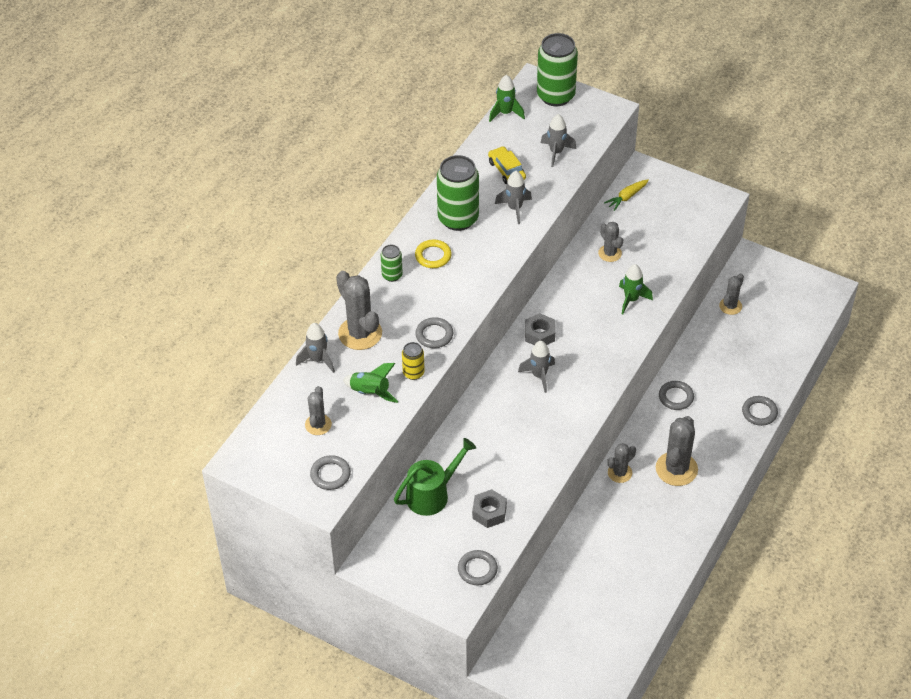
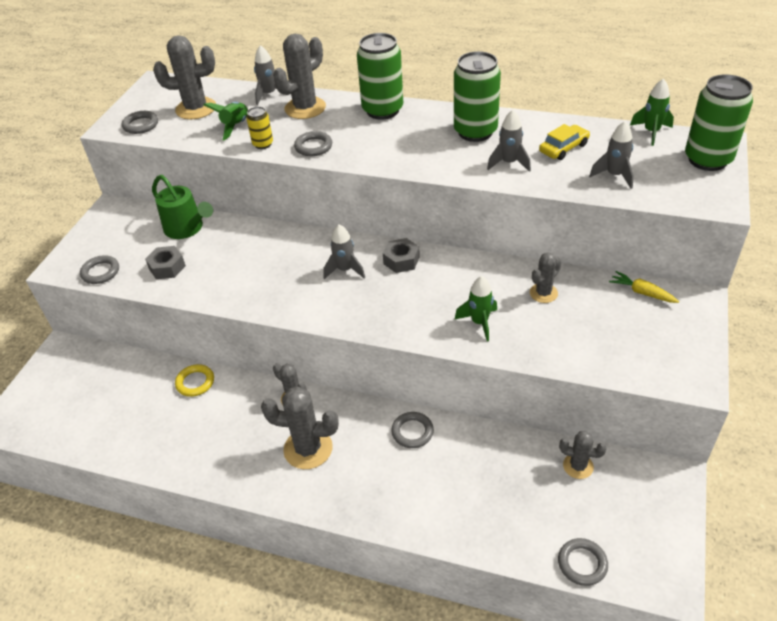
camera: 80 degrees right, 5 degrees down
(318, 425) = (196, 109): grey cactus -> grey cactus, size x1.71
(392, 275) = (382, 110): green can -> green can, size x2.03
(433, 256) = (417, 127): yellow ring -> yellow ring (195, 382)
(759, 412) = (413, 523): grey ring -> grey ring (582, 563)

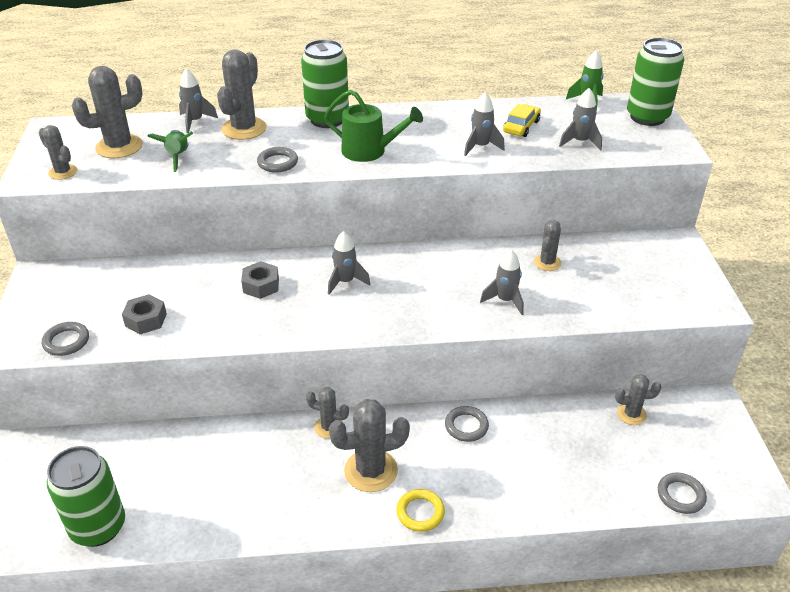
camera: 25 degrees left, 5 degrees down
(141, 125) = (63, 172): grey ring -> grey cactus
(187, 228) = (145, 277): green watering can -> green watering can (370, 151)
(195, 382) = (210, 440): yellow ring -> yellow ring (420, 512)
(263, 144) = (220, 169): yellow can -> none
(401, 260) = (397, 261): grey nut -> grey nut (261, 285)
(475, 132) = (431, 125): green can -> green can (98, 527)
(479, 323) = (505, 300): green rocket -> grey rocket
(642, 292) = (630, 244): yellow carrot -> none

